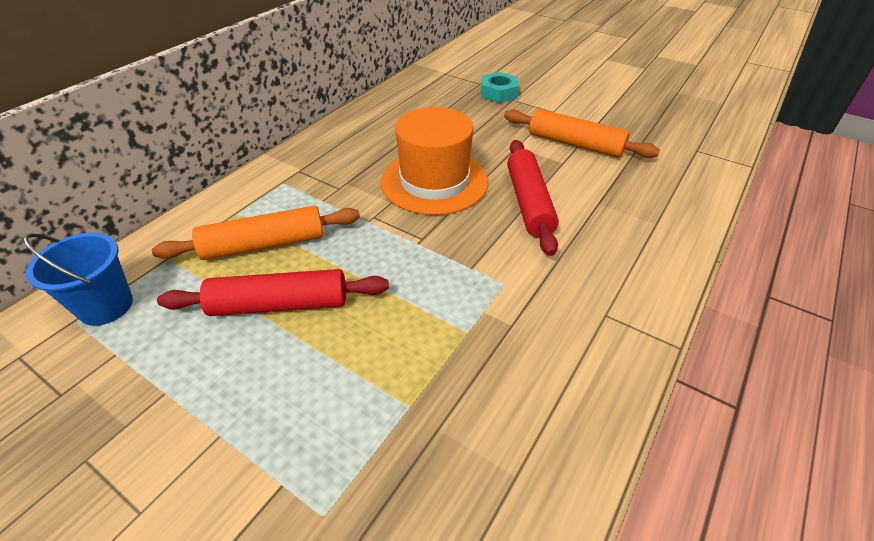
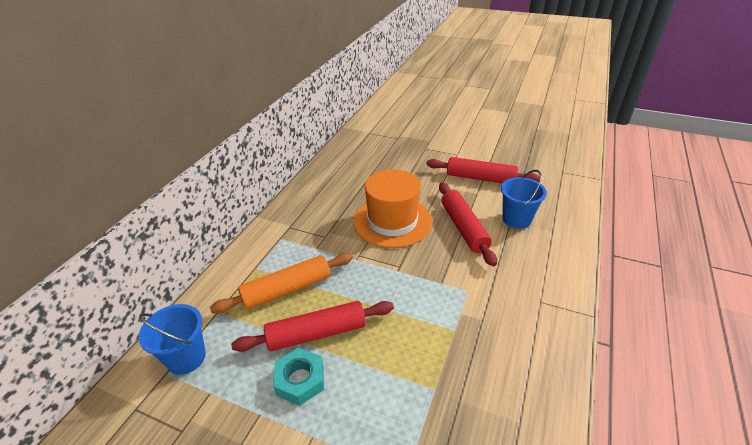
camera: 10 degrees left, 5 degrees down
(498, 93) = (413, 144): turquoise nut -> turquoise nut (300, 380)
(575, 144) = (480, 178): orange rolling pin -> red rolling pin
(608, 202) = (516, 219): none -> blue bucket

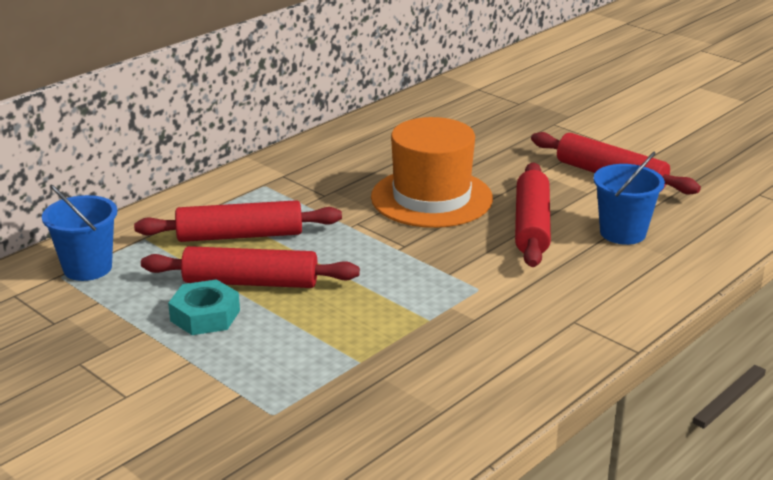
camera: 20 degrees right, 10 degrees down
(287, 289) = (240, 236): orange rolling pin -> red rolling pin

